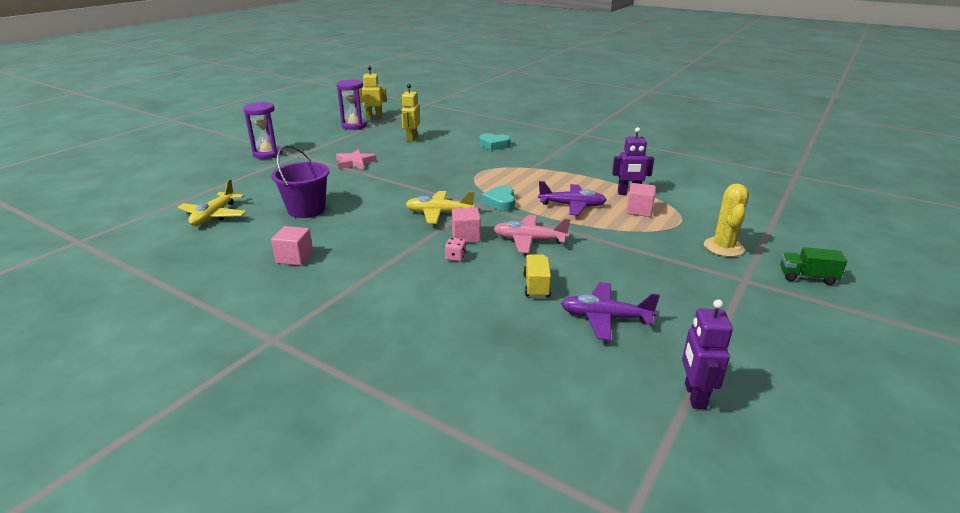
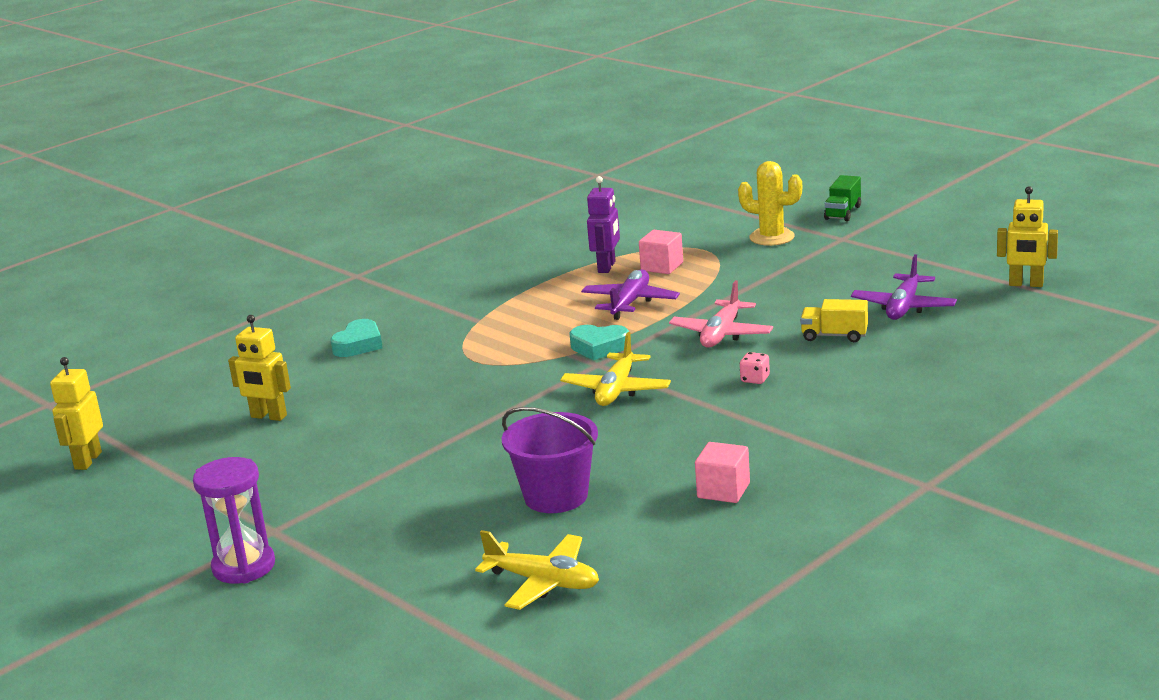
camera: 75 degrees left, 5 degrees down
(354, 126) = (132, 480): purple hourglass -> none
(355, 162) = (360, 467): pink star -> none
(466, 236) = (698, 372): pink cube -> none
(694, 396) = (1026, 284): purple robot -> yellow robot

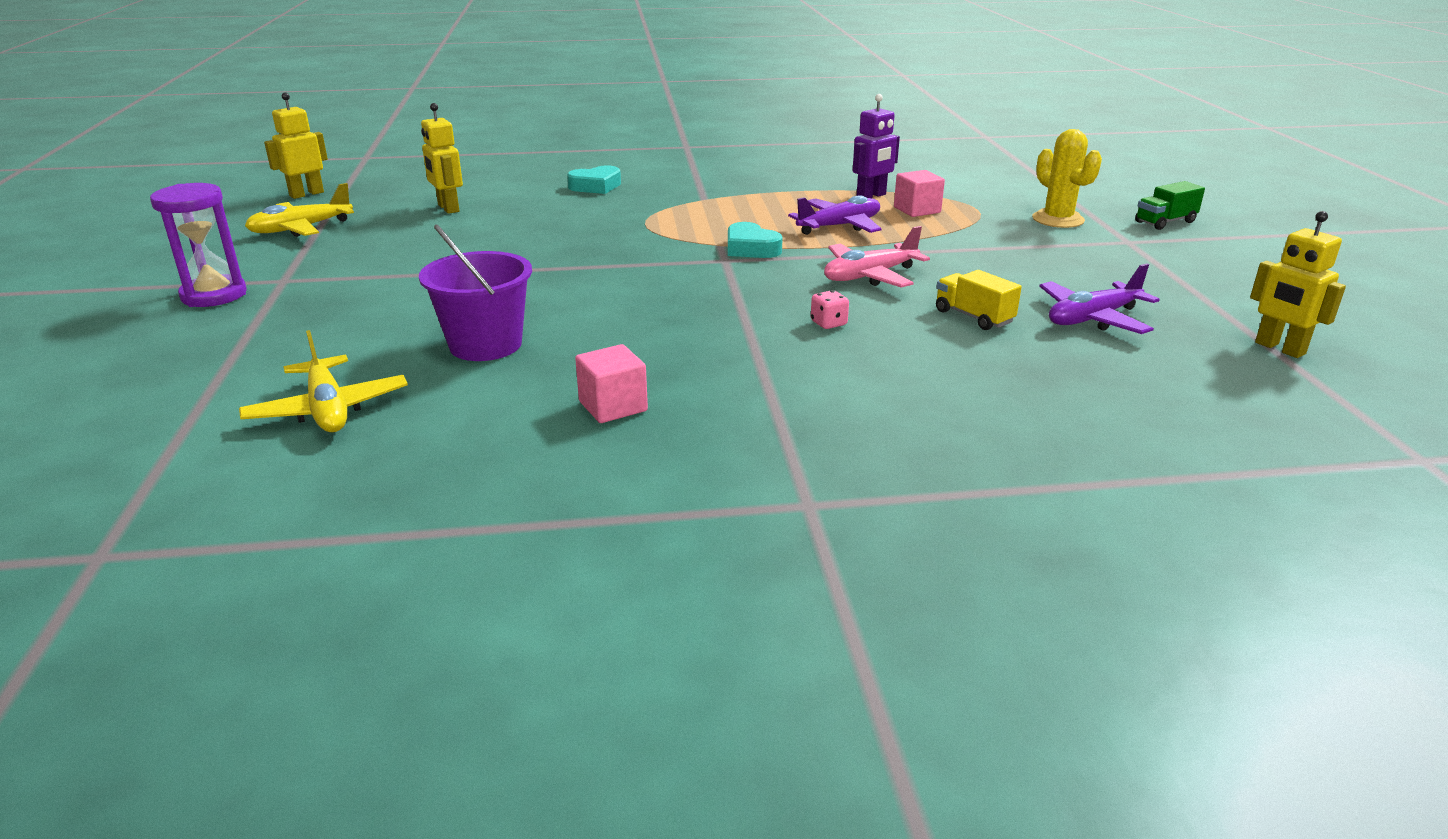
camera: 35 degrees right, 5 degrees up
(616, 390) = (699, 284): yellow plane -> yellow plane (301, 229)

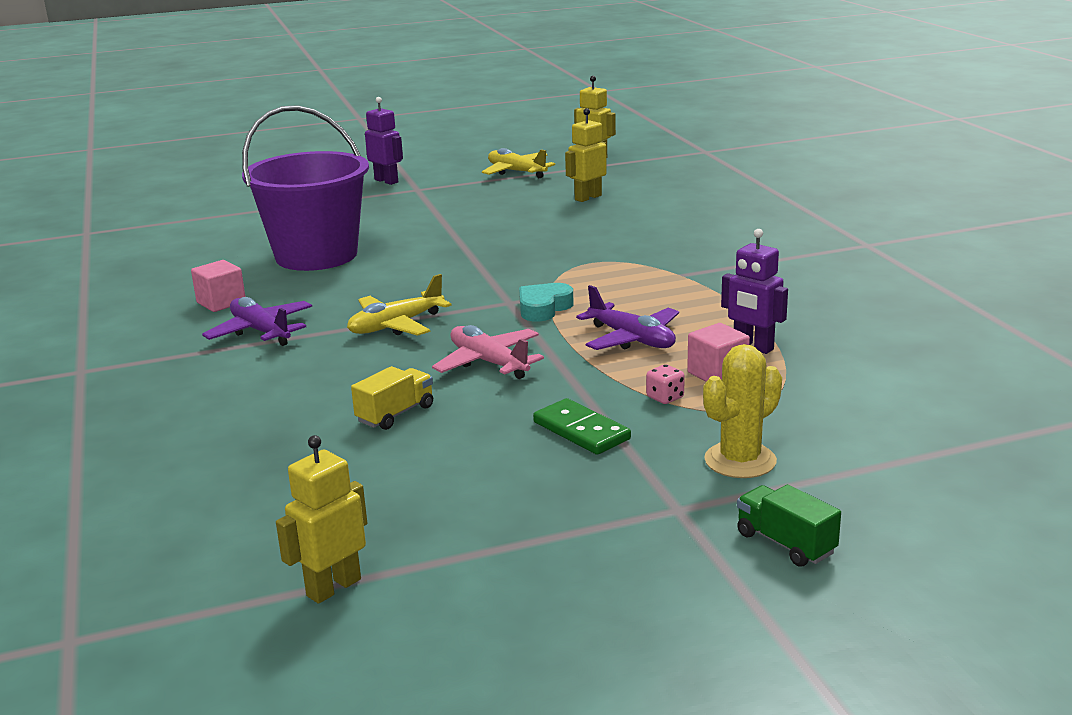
camera: 80 degrees right, 5 degrees down
(214, 295) = (386, 181): purple hourglass -> purple robot
(328, 409) = (224, 238): yellow plane -> yellow plane (396, 325)
(485, 345) = (316, 255): purple bucket -> purple bucket, size x1.59
(596, 186) = (686, 231): turquoise heart -> none
(828, 323) = (369, 354): pink dice -> pink dice (665, 397)
(1011, 255) = (581, 431): none -> green domino
(1092, 319) = (402, 475): purple plane -> purple plane (261, 331)

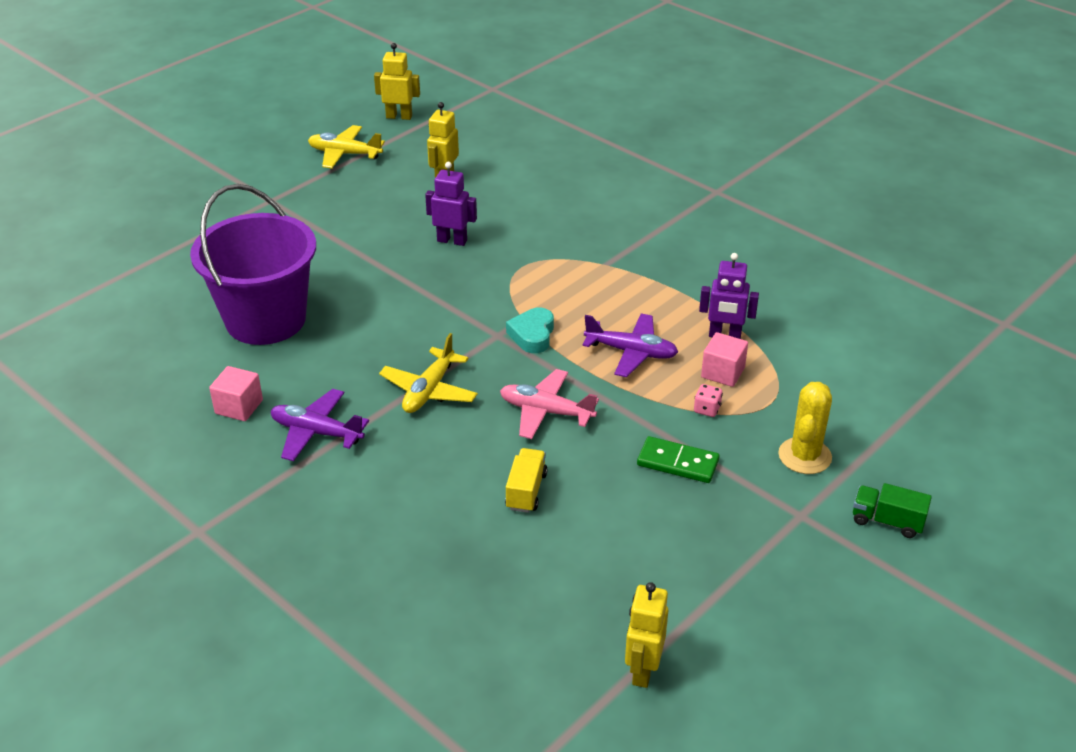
camera: 30 degrees left, 15 degrees up
(386, 181) = (227, 194): purple robot -> purple robot (452, 241)

